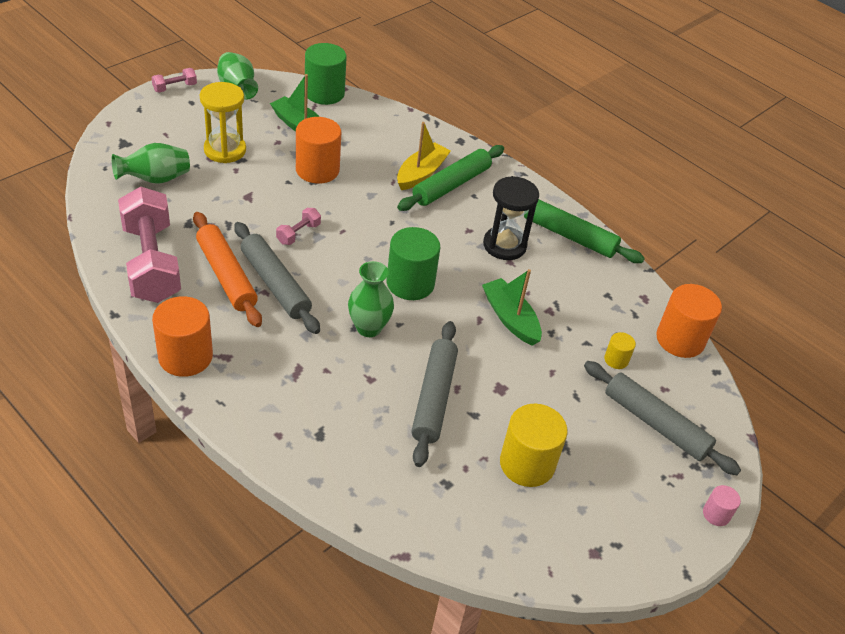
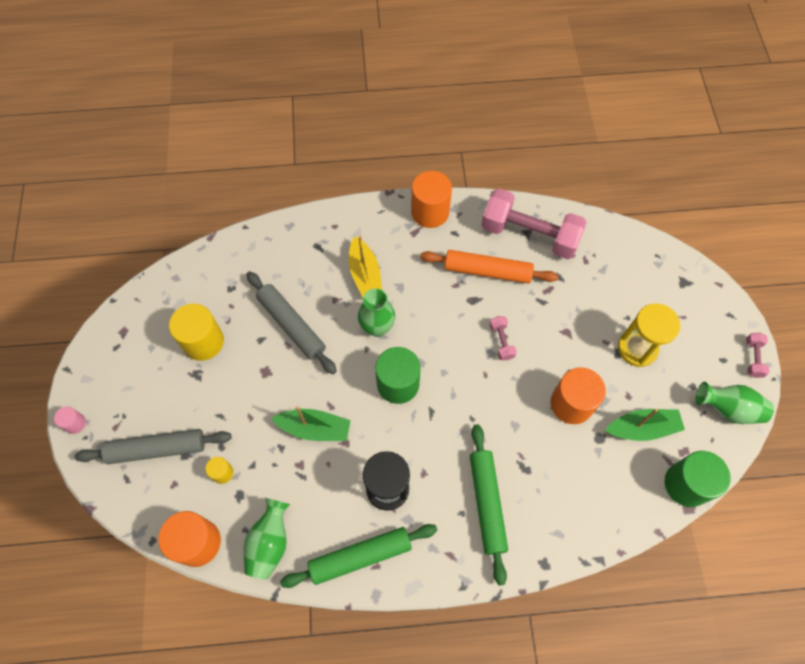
camera: 135 degrees right, 20 degrees up
(155, 179) = (624, 281): green vase -> green vase (270, 543)
(275, 284) = (458, 295): grey rolling pin -> none
(421, 173) = (518, 488): yellow boat -> yellow boat (365, 275)

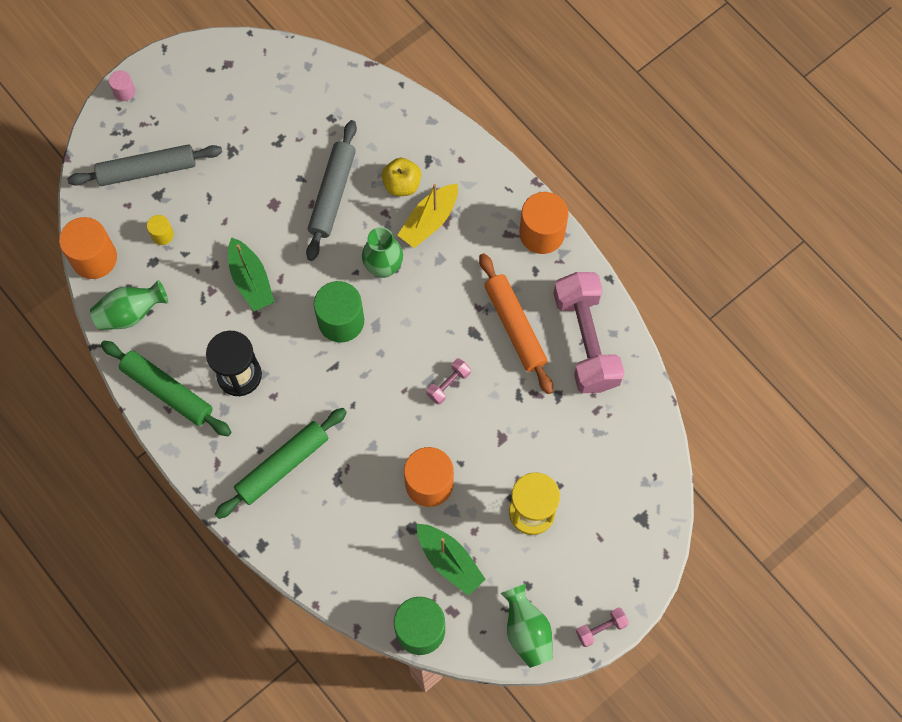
camera: 55 degrees right, 5 degrees up
(157, 449) = (147, 170): grey rolling pin -> grey rolling pin turned 60 degrees counterclockwise
(203, 341) = (264, 134): yellow cylinder -> none
(322, 275) = (402, 184): none -> yellow apple

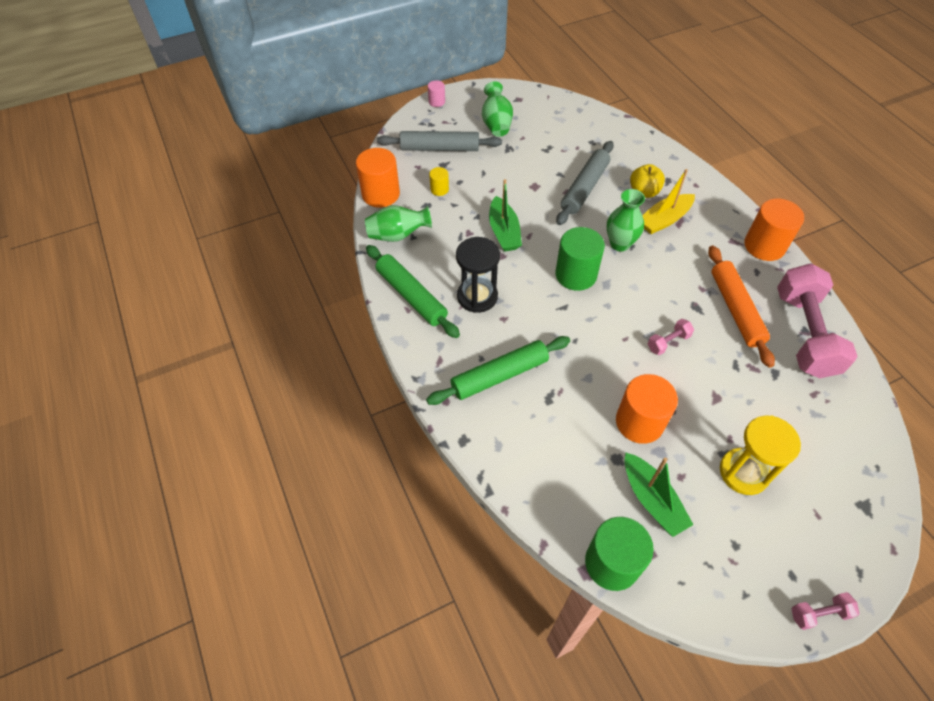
camera: 15 degrees right, 15 degrees down
(526, 631) = (731, 594): green vase -> green vase (496, 123)

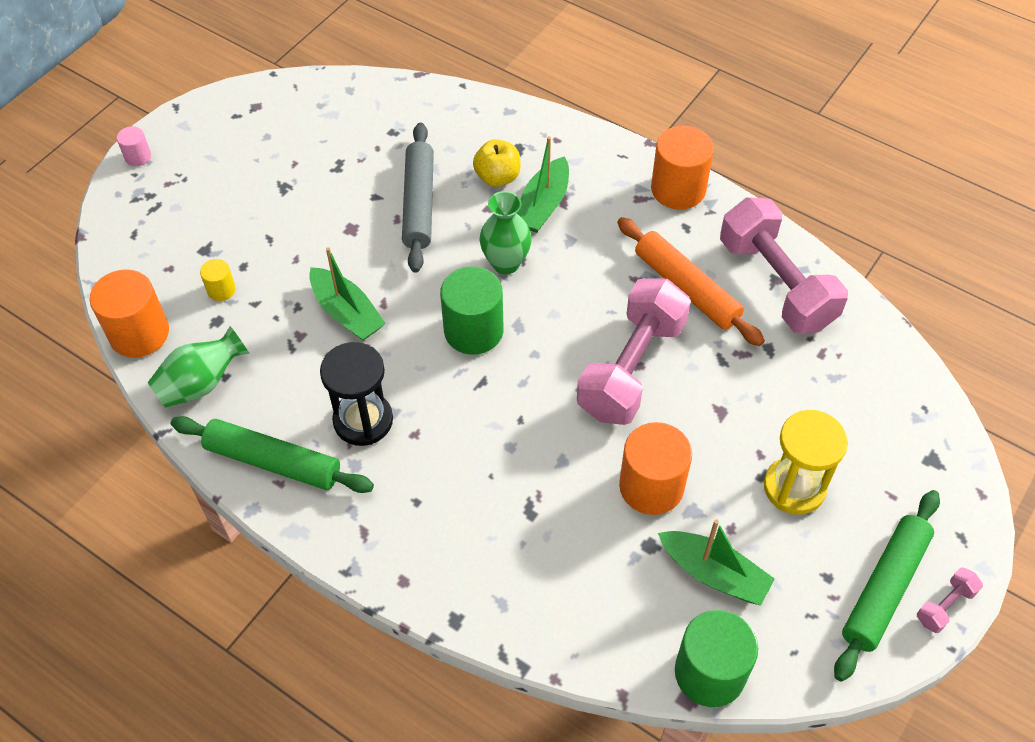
camera: 30 degrees left, 0 degrees up
(439, 148) = (185, 227): grey rolling pin -> none
(496, 123) = (245, 156): green vase -> none
(499, 375) = (452, 512): green rolling pin -> green rolling pin (884, 588)
(664, 220) = (543, 205): yellow boat -> green boat
(668, 342) = (631, 368): pink dumbbell -> pink dumbbell, size x2.41

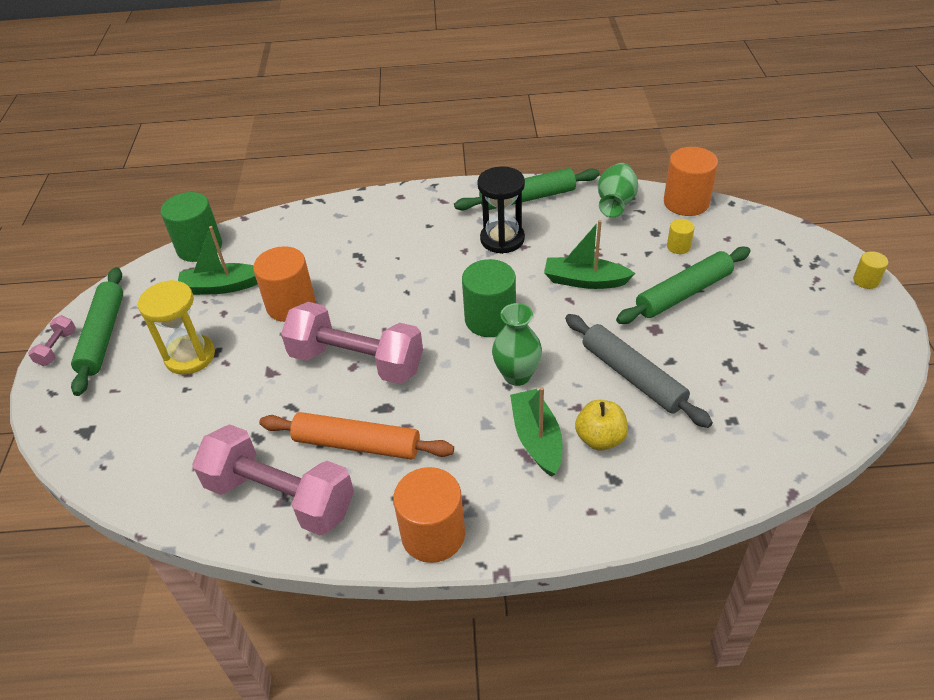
camera: 145 degrees right, 10 degrees down
(138, 157) = (866, 280): pink cylinder -> yellow cylinder
(285, 243) = (683, 293): none -> green rolling pin
(631, 368) = (357, 361): pink dumbbell -> pink dumbbell turned 60 degrees counterclockwise

